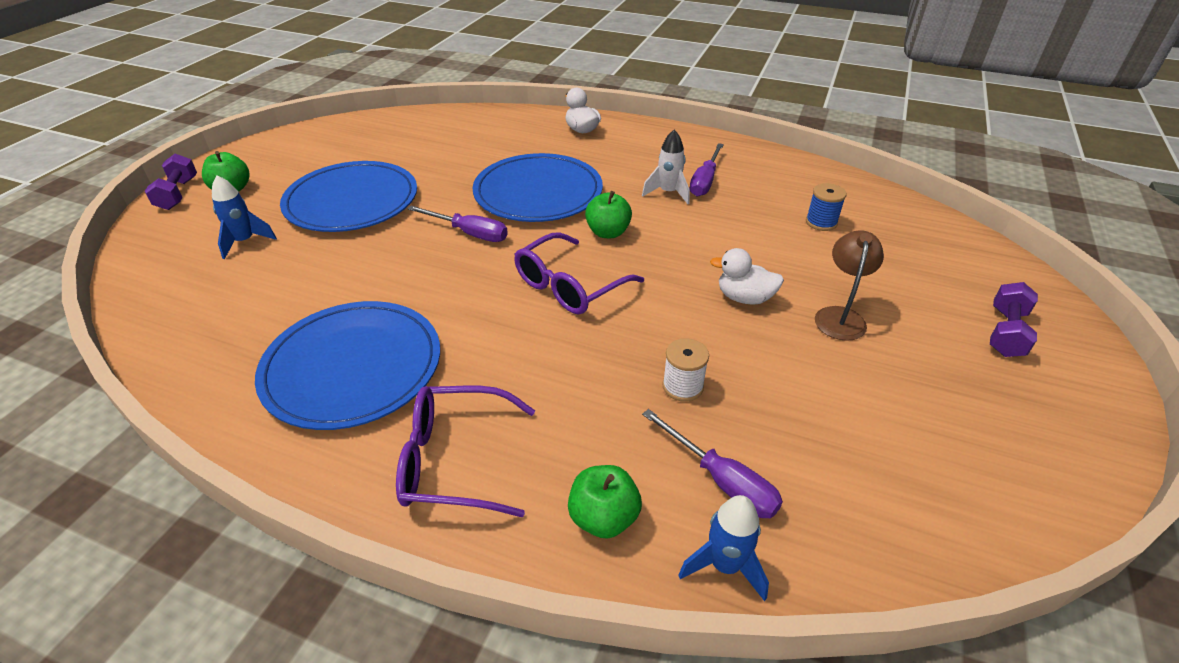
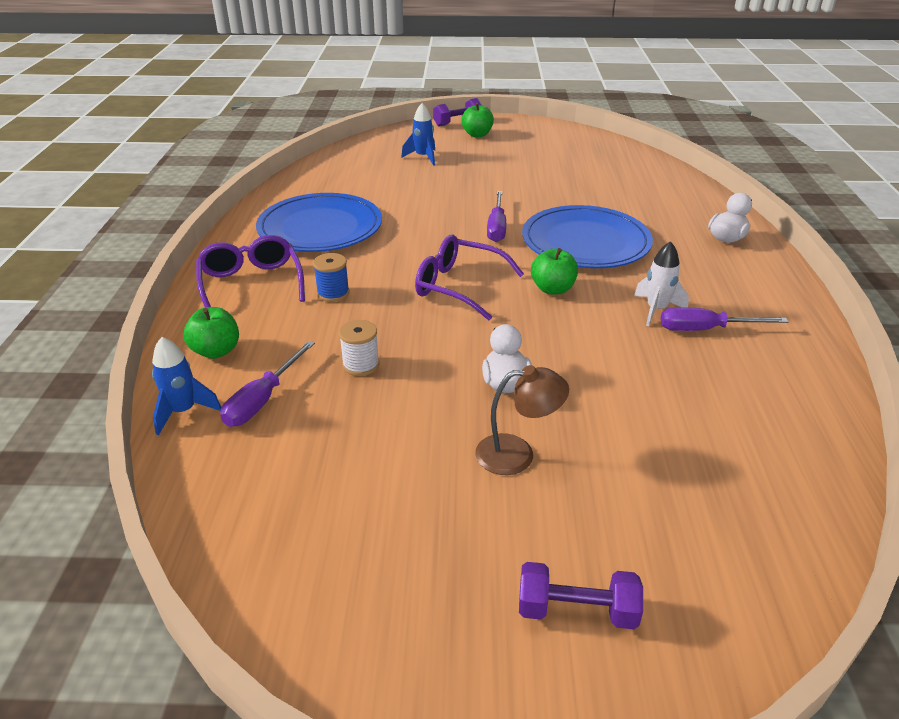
camera: 70 degrees right, 5 degrees down
(352, 201) = (499, 174): blue plate -> none
(821, 222) = (699, 426): blue spool -> blue spool (333, 293)

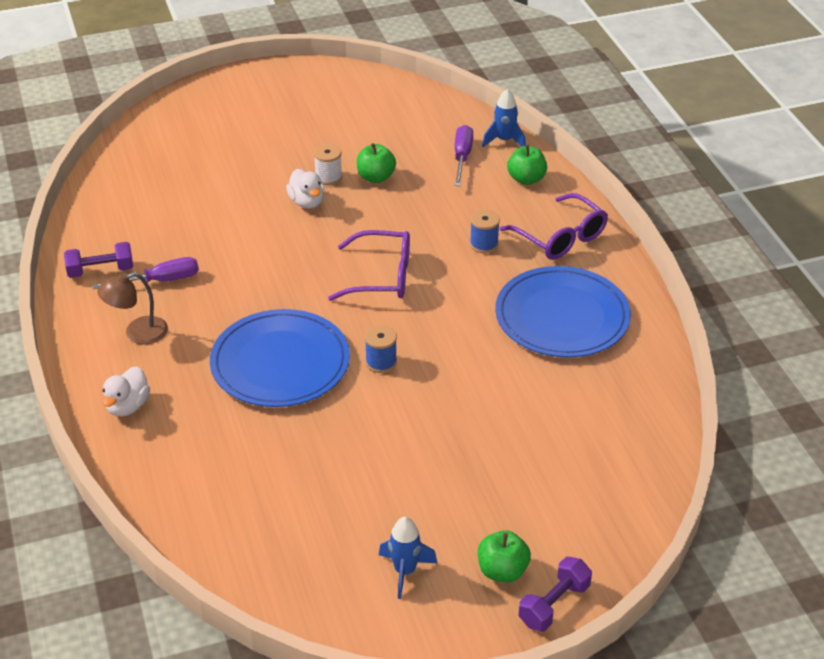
camera: 160 degrees right, 5 degrees up
(361, 365) = (416, 192): white spool -> white spool (328, 177)
(423, 157) = (543, 481): blue rocket -> blue rocket (405, 571)
(496, 227) = (381, 362): purple screwdriver -> blue spool
(517, 454) = (283, 163): brown lamp -> brown lamp (137, 333)
(552, 289) = (297, 293): green apple -> green apple (376, 177)
(576, 610) = (233, 107): purple dumbbell -> purple dumbbell (101, 271)
(656, 310) = (202, 291): white rocket -> none

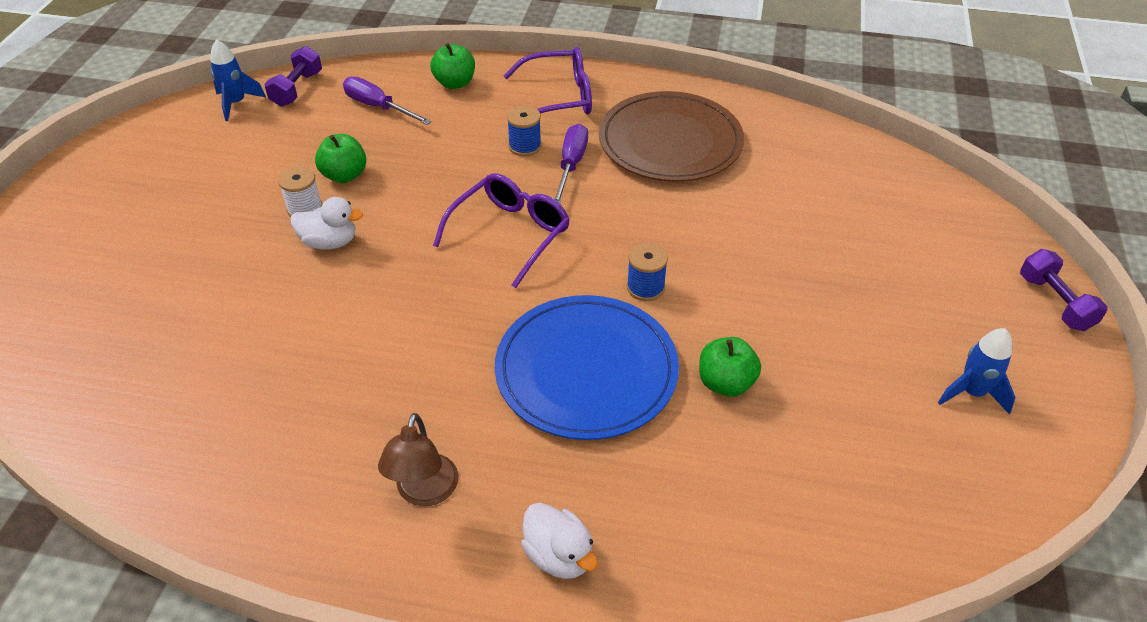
camera: 60 degrees left, 5 degrees up
(101, 271) = (262, 488): purple dumbbell -> purple dumbbell (297, 89)
(160, 281) = (343, 430): purple screwdriver -> purple screwdriver (571, 165)
(502, 571) = (997, 319): green apple -> green apple (725, 383)
(504, 140) = (383, 72): blue rocket -> blue rocket (236, 103)
(562, 316) = (670, 142): blue plate -> brown plate

